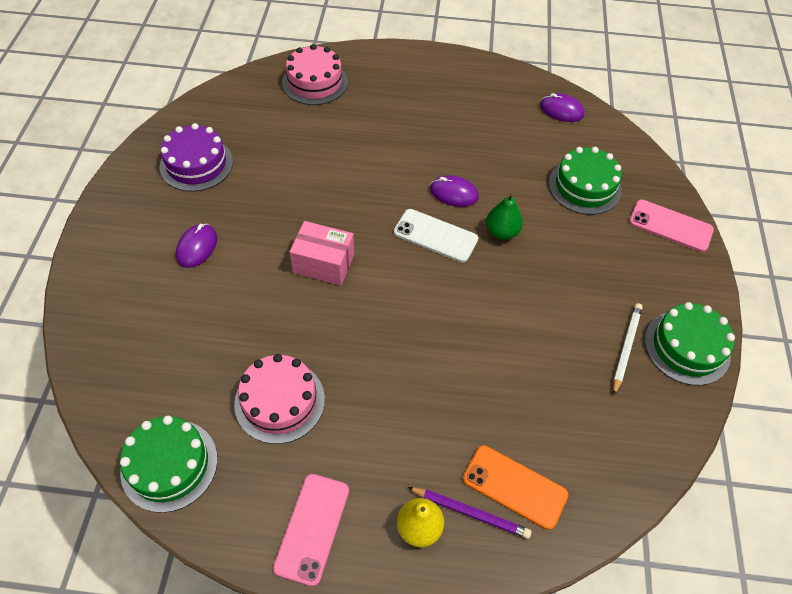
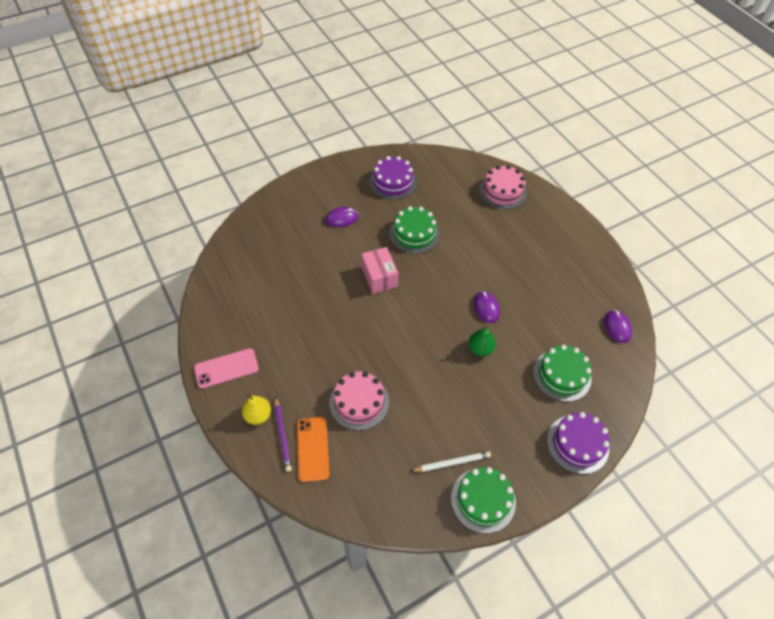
camera: 55 degrees right, 0 degrees up
(169, 465) = (218, 290): green cake -> green cake (414, 234)
(279, 401) = (282, 311): pink cake -> pink cake (359, 402)
(435, 236) = (446, 317): white phone -> none
(670, 226) = (577, 444): pink phone -> purple cake

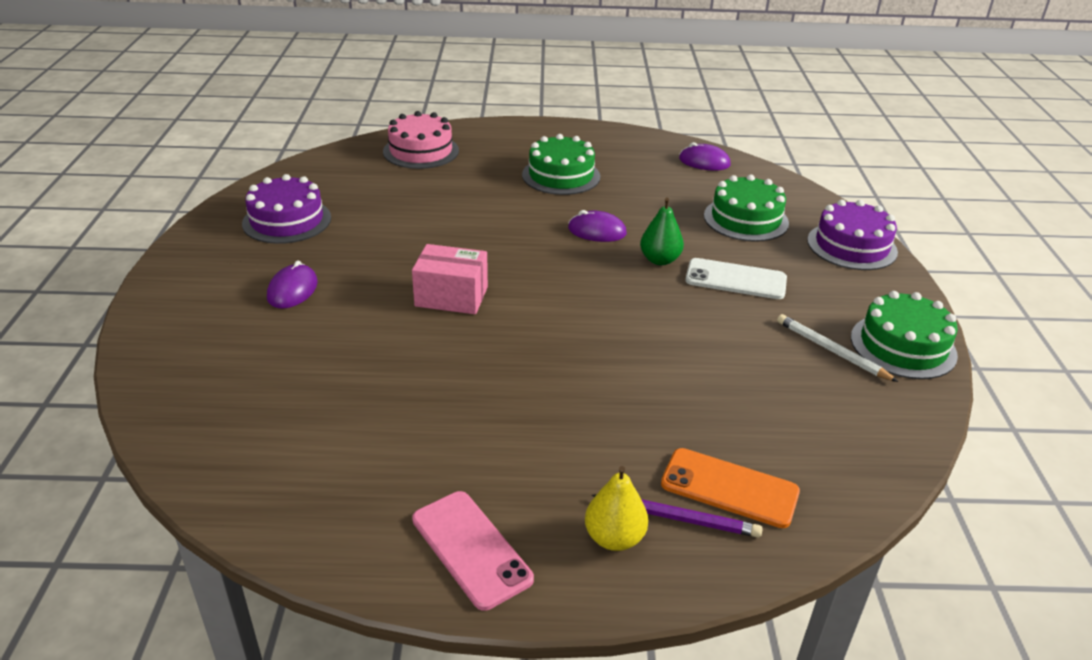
camera: 60 degrees left, 20 degrees down
(226, 368) = (471, 549): pink phone -> pink phone turned 45 degrees counterclockwise
(359, 402) = (670, 401): pink cake -> none
(414, 234) = (407, 238): green cake -> green cake (561, 175)
(452, 463) = (831, 350): white pencil -> white pencil turned 60 degrees counterclockwise
(488, 393) = (735, 279): none -> white phone

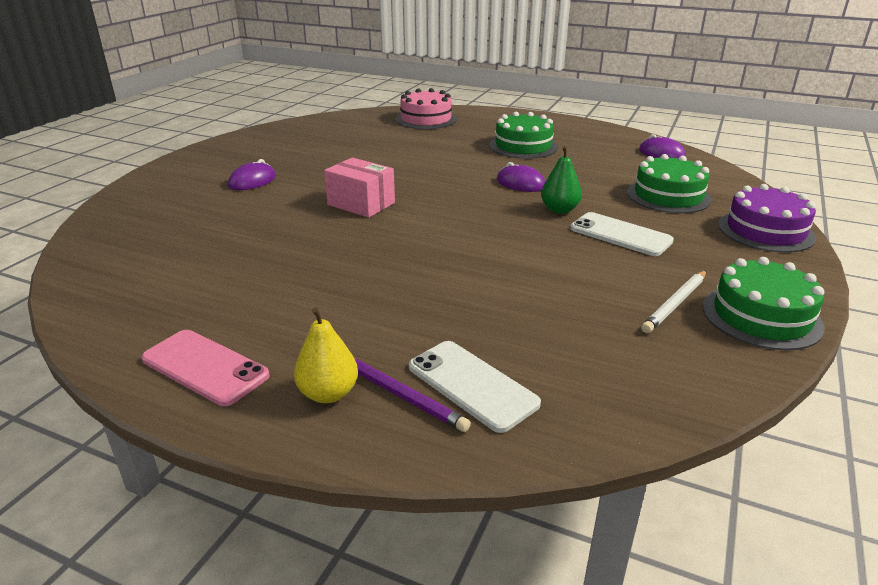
camera: 25 degrees right, 5 degrees down
(287, 220) = (290, 144): purple cake -> none
(471, 549) = (204, 367): pink phone -> pink phone turned 45 degrees counterclockwise
(729, 488) = (472, 385): orange phone -> white phone
(831, 350) = (675, 304): white pencil -> white pencil turned 120 degrees counterclockwise

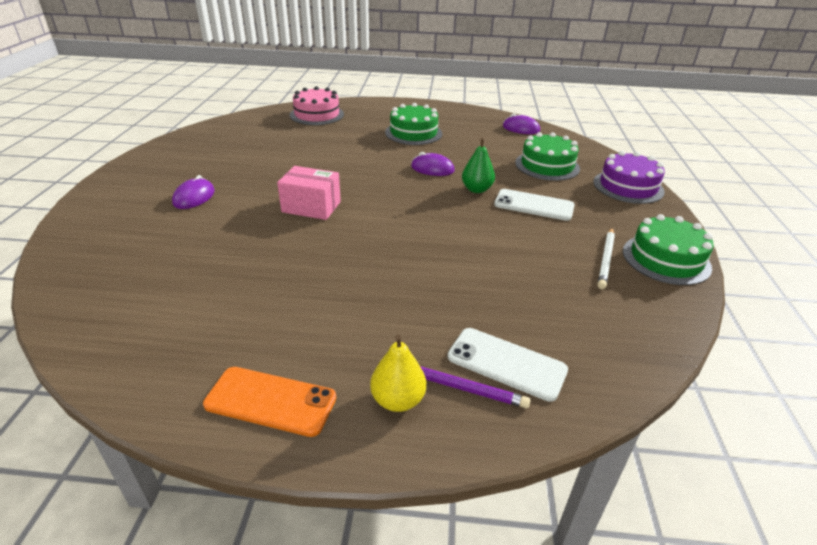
camera: 20 degrees left, 5 degrees up
(204, 367) = (270, 401): pink phone -> orange phone

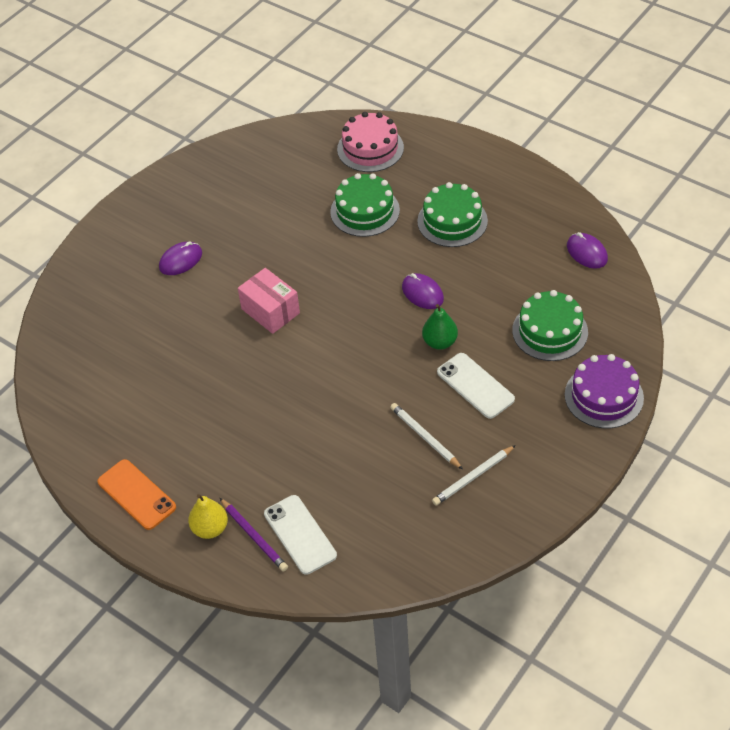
camera: 35 degrees right, 15 degrees up
(534, 246) = (425, 437): none -> white pencil
(666, 259) = (528, 499): green cake -> green cake (365, 211)

